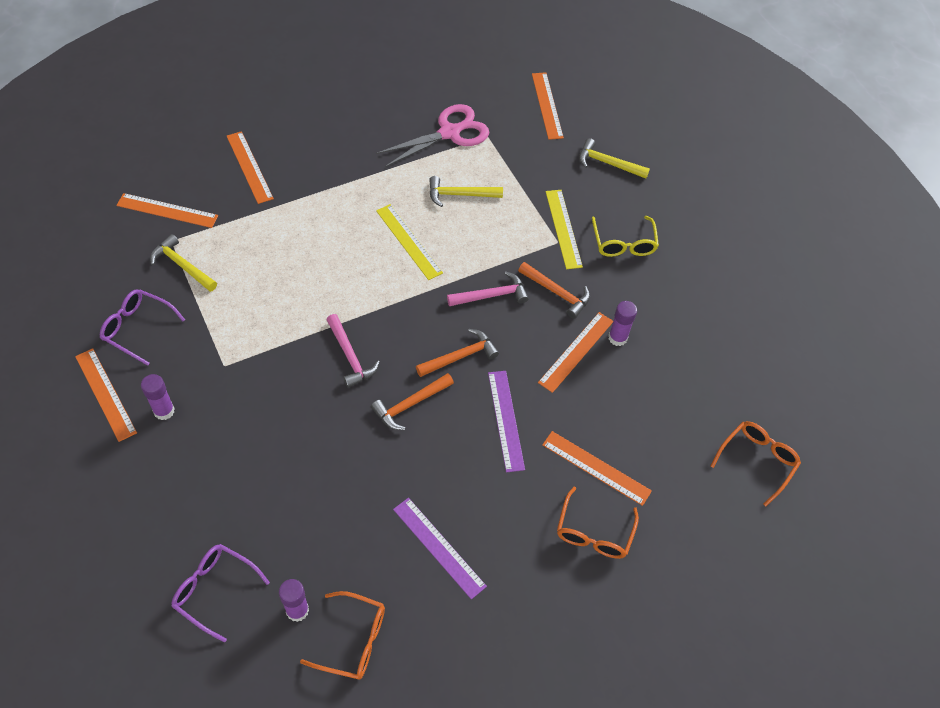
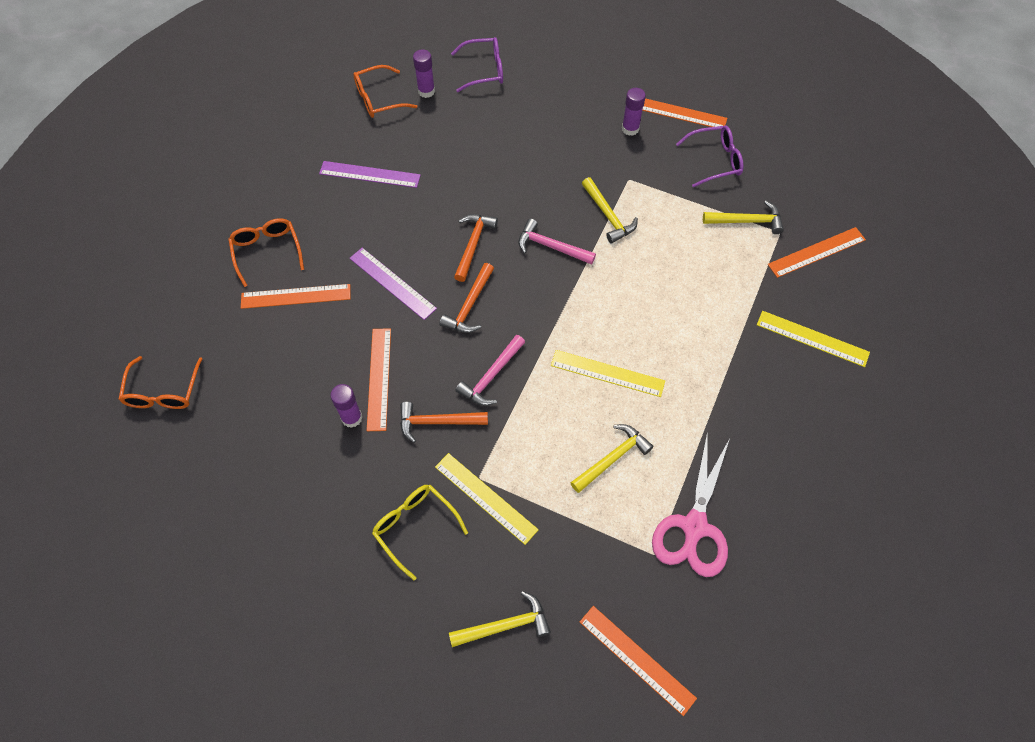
camera: 145 degrees right, 5 degrees up
(249, 167) = (812, 338): orange ruler -> yellow ruler
(277, 348) = (608, 215): none -> yellow hammer

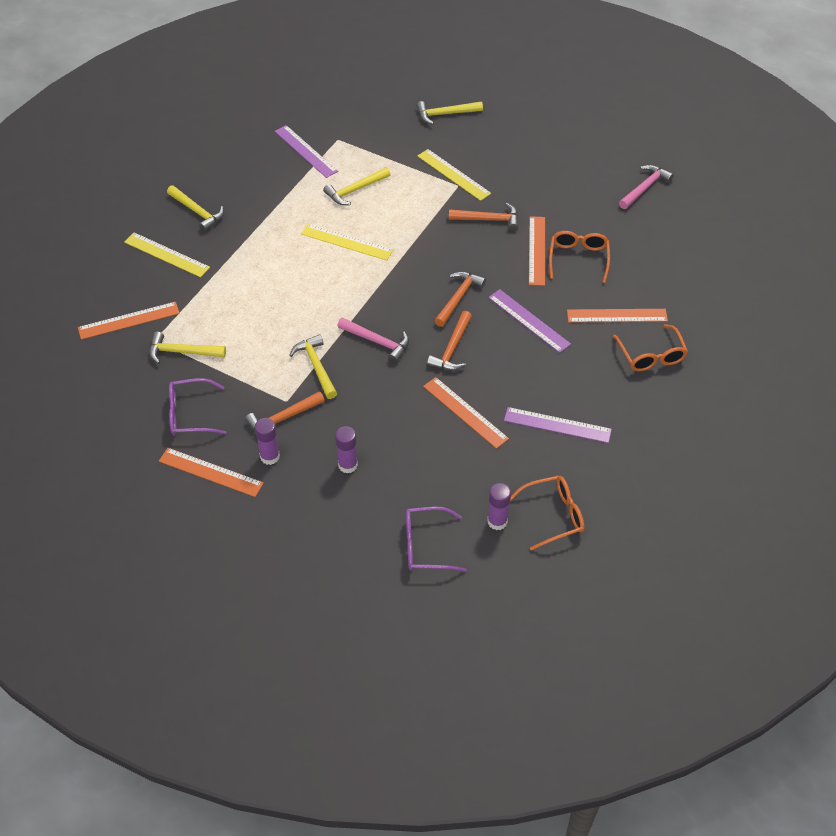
camera: 175 degrees left, 10 degrees down
(163, 392) = (715, 252): orange glasses -> orange glasses (578, 258)
(351, 418) = (557, 226): purple glue stick -> purple glue stick (348, 465)
(415, 527) = (506, 163): yellow glasses -> none
(491, 376) = (443, 246): pink hammer -> pink hammer (644, 188)
(628, 162) = (282, 419): none -> orange hammer
(636, 659) = (363, 95): orange ruler -> orange ruler (465, 412)
(694, 526) = (305, 151): pink scissors -> purple ruler
(801, 405) = (197, 212): none -> yellow hammer

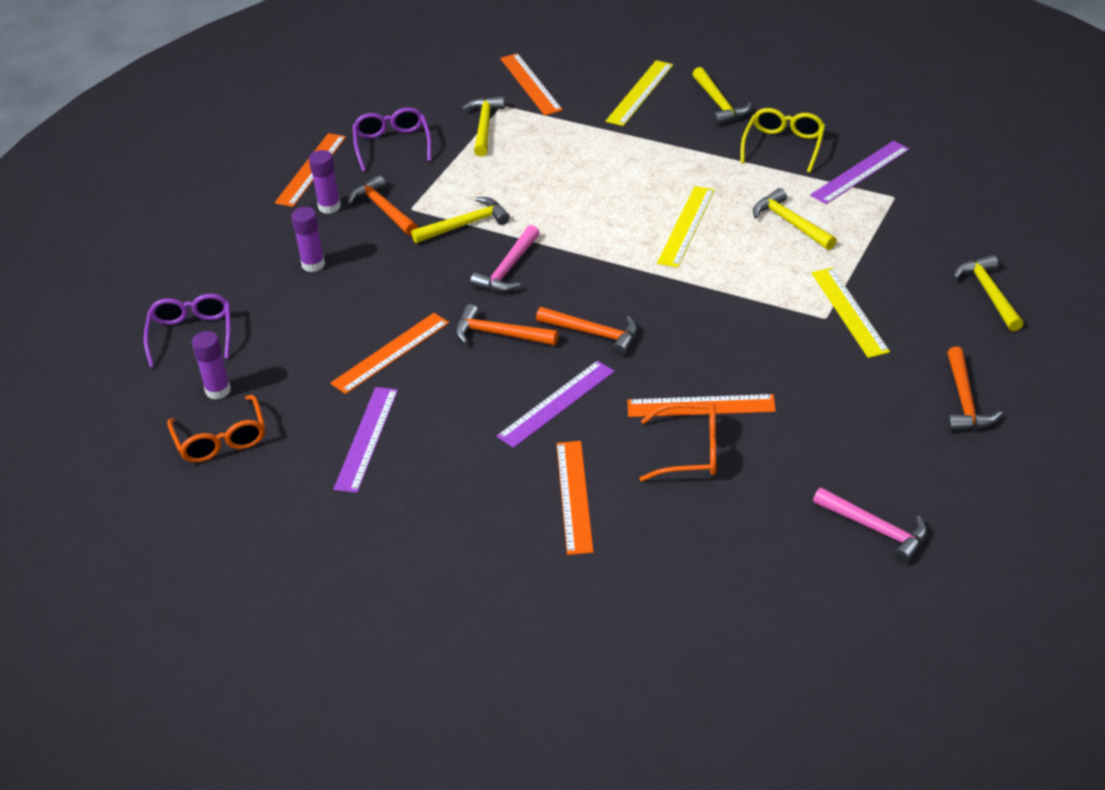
camera: 90 degrees right, 10 degrees down
(197, 212) = (719, 103): yellow hammer -> yellow hammer turned 60 degrees counterclockwise
(263, 184) = (784, 145): none -> yellow glasses
(453, 174) = (849, 312): yellow ruler -> yellow ruler turned 60 degrees counterclockwise
(488, 219) = (758, 353): orange hammer -> orange hammer (965, 400)
(651, 356) = (494, 535): orange glasses -> none

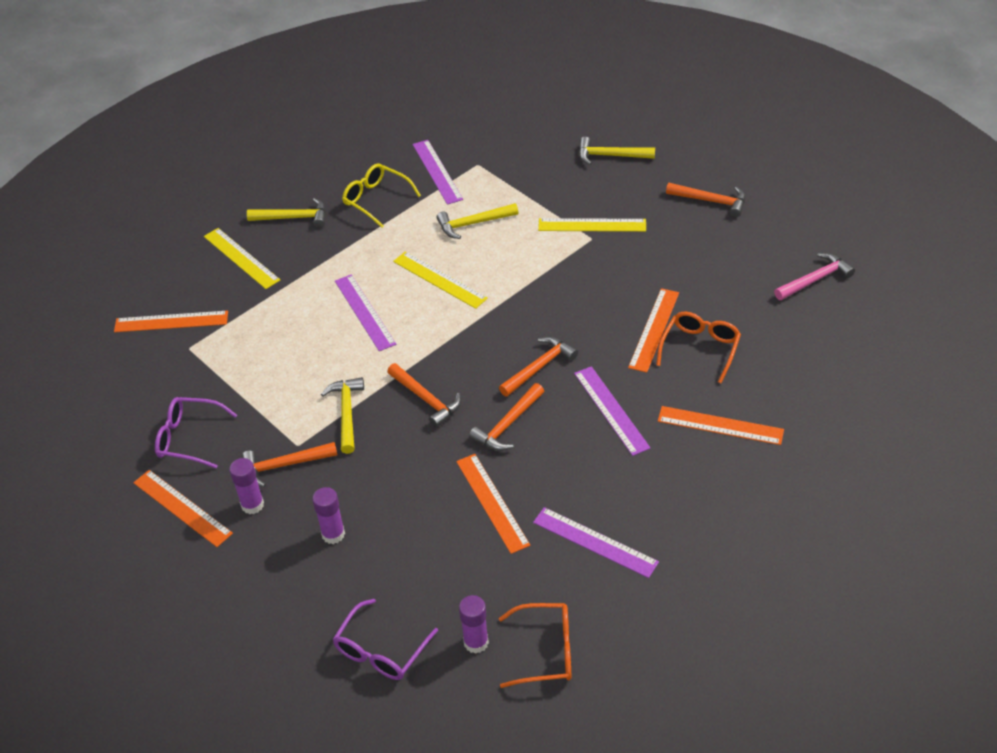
camera: 70 degrees left, 5 degrees up
(191, 334) = (381, 651): purple glasses -> purple glasses turned 75 degrees counterclockwise
(484, 126) = (211, 367): yellow hammer -> none
(508, 269) = (426, 399): pink hammer -> orange hammer
(609, 192) = (365, 312): none -> purple ruler

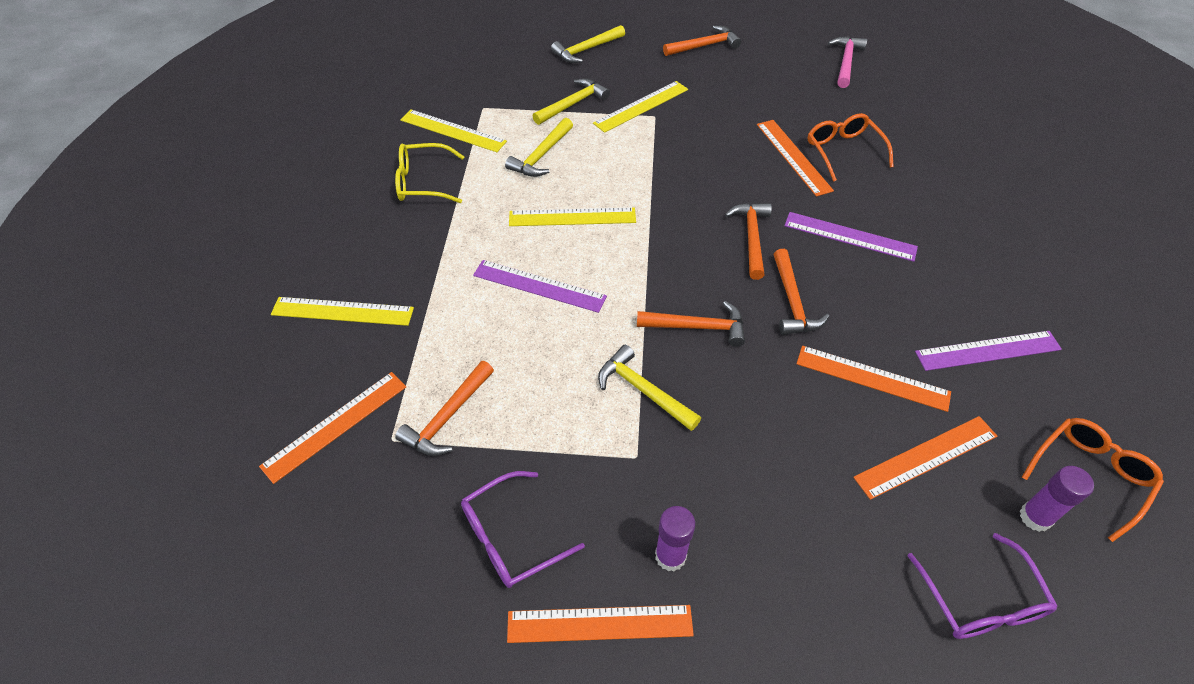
camera: 45 degrees left, 5 degrees up
(284, 465) = (649, 488): orange hammer -> orange hammer (448, 417)
(293, 217) = (355, 242): yellow hammer -> yellow hammer (573, 104)
(333, 534) = (786, 520): purple glue stick -> none
(437, 171) = (453, 131): purple ruler -> yellow ruler
(720, 425) = (935, 198): orange ruler -> orange ruler (926, 457)

